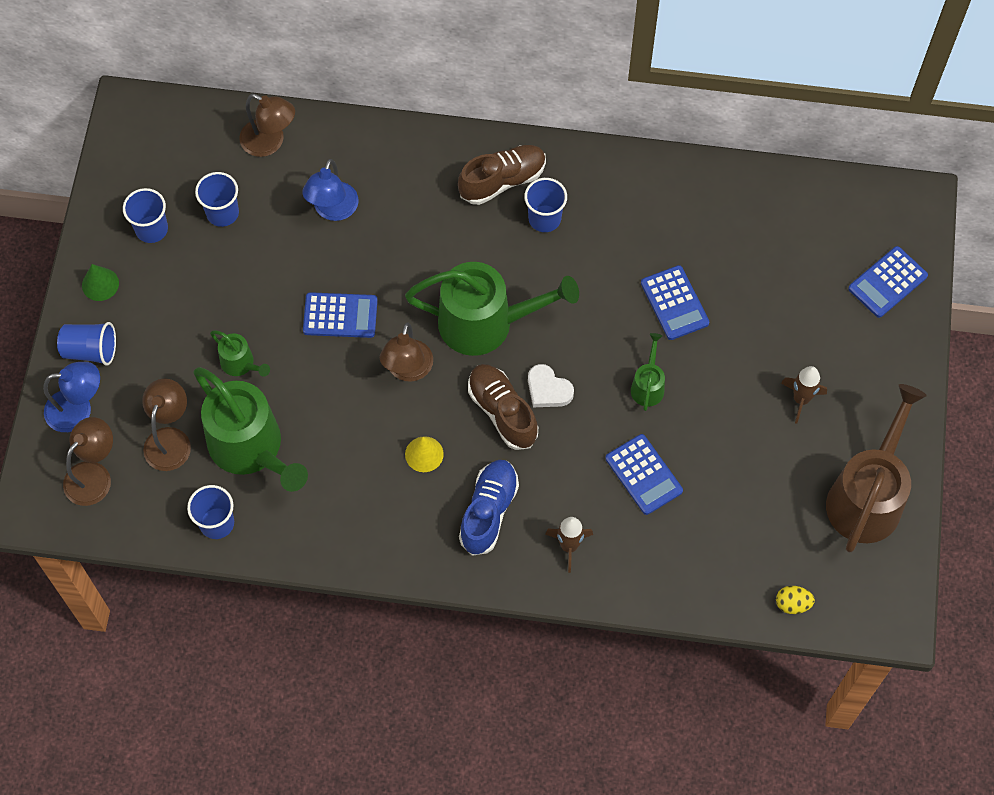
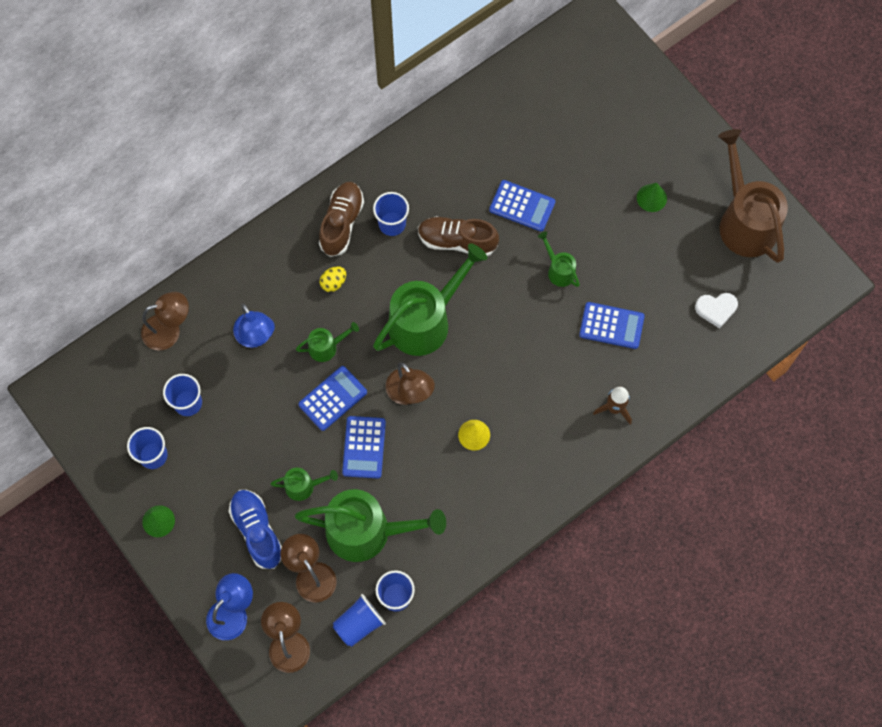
camera: 45 degrees left, 5 degrees up
(90, 350) = (199, 568): blue cup -> blue cup (359, 624)
(380, 270) = (327, 347): none -> green watering can
(489, 511) = (548, 432): blue shoe -> blue shoe (257, 531)
(502, 412) = (492, 365): brown shoe -> brown shoe (457, 241)
(548, 389) = (504, 326): white heart -> white heart (716, 309)
(792, 604) = (768, 322): yellow egg -> yellow egg (333, 283)
(801, 399) = (651, 198): brown rocket -> green cone
(887, 282) = (627, 83): blue calculator -> blue calculator (364, 447)

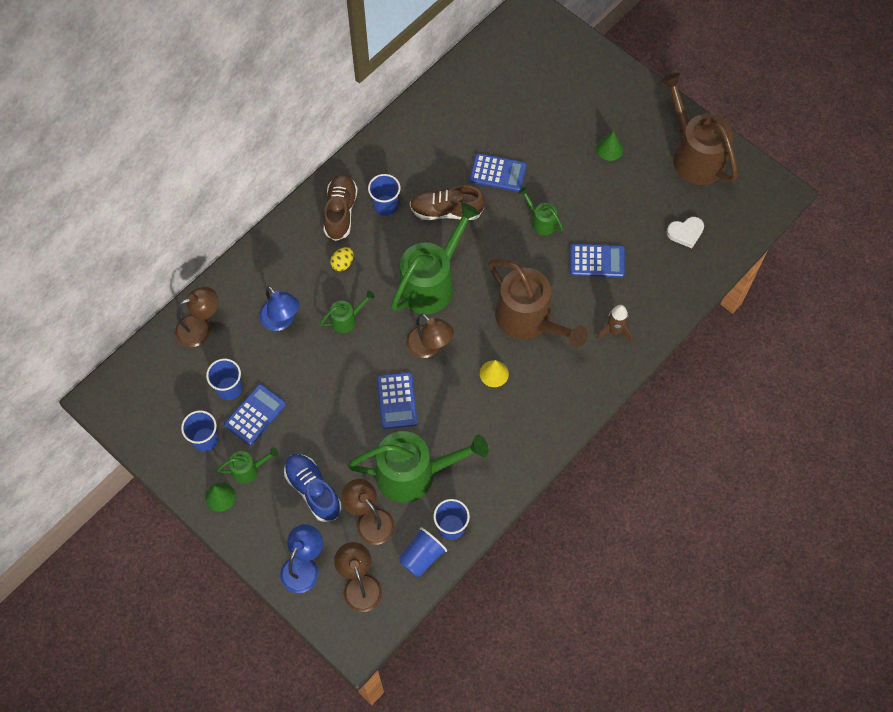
camera: 10 degrees left, 5 degrees down
(304, 486) = (348, 443): green watering can -> green watering can (249, 469)
(333, 398) = (360, 363): blue calculator -> blue calculator (255, 415)
(523, 381) = (529, 320): none -> brown watering can

